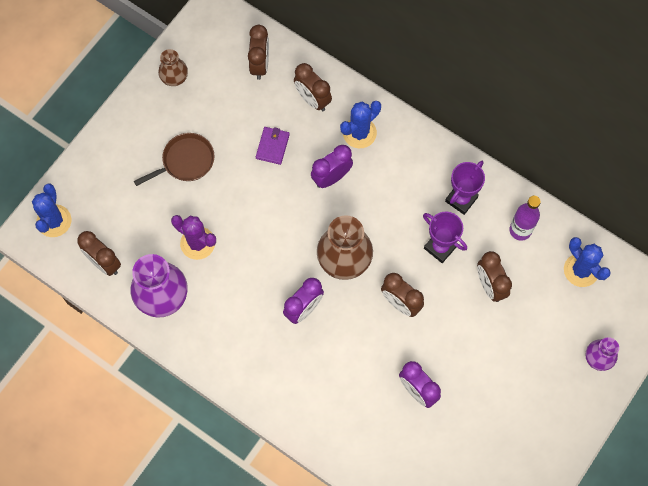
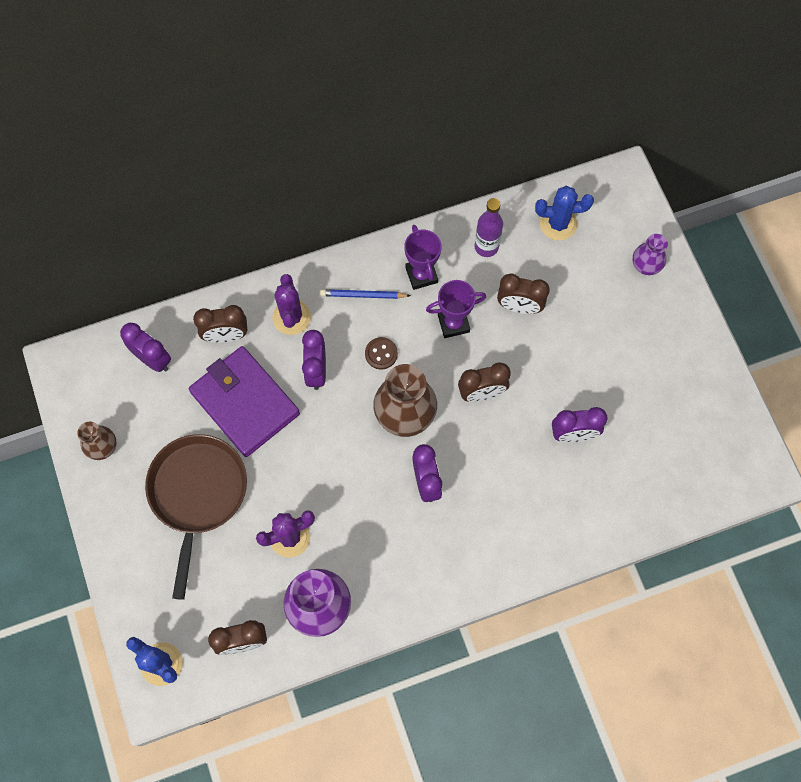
camera: 55 degrees left, 0 degrees up
(185, 161) = (197, 493): brown pan -> brown pan, size x1.64
(260, 65) = (153, 359): brown clock -> purple clock
(272, 146) = (245, 403): purple wallet -> purple wallet, size x2.29
(359, 133) = (291, 317): blue cactus -> purple cactus
(378, 212) = (381, 354): none -> brown button
(413, 169) = (363, 295): none -> blue pencil

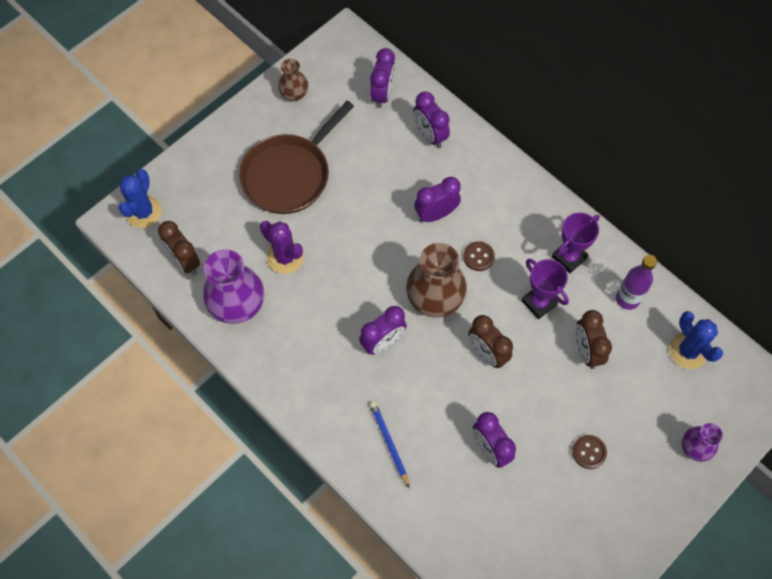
camera: 65 degrees right, 5 degrees down
(197, 493) = (289, 175): brown pan -> brown pan turned 150 degrees clockwise
(226, 336) = (430, 135): brown clock -> purple clock
(245, 403) = (380, 174): purple wallet -> none
(291, 317) = (473, 175): purple cactus -> none
(363, 295) = (523, 220): blue pencil -> blue pencil (389, 443)
(612, 352) = (589, 452): none -> brown button

